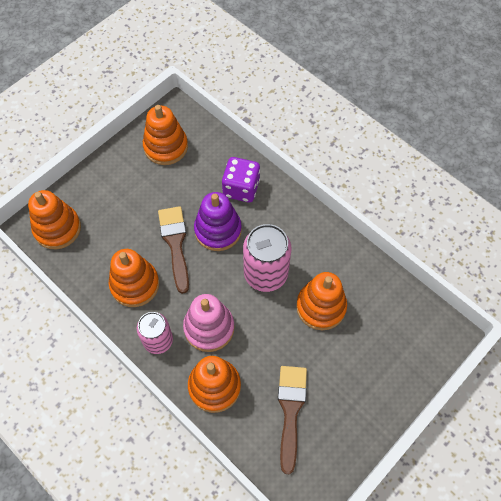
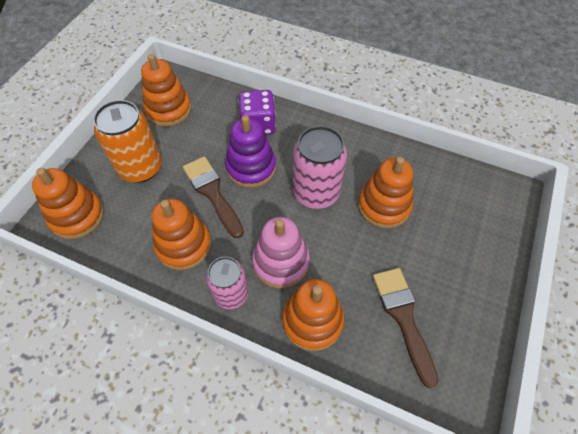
camera: 20 degrees left, 5 degrees down
(122, 199) = (140, 168): none -> orange can

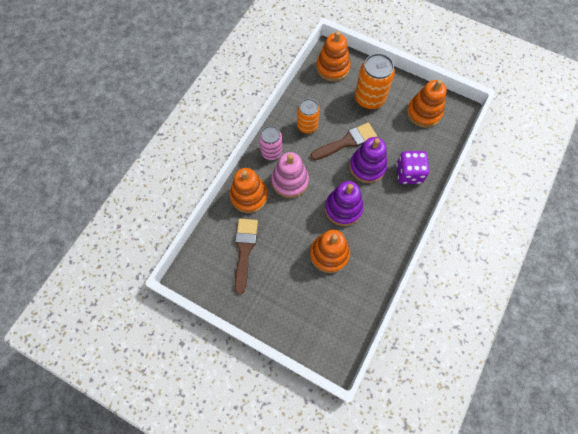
camera: 95 degrees right, 10 degrees up
(184, 245) = (307, 126): orange stacking toy -> orange can
(316, 193) = (343, 208): pink can -> purple stacking toy
(403, 317) = (244, 250): brown brush -> brown brush turned 75 degrees counterclockwise

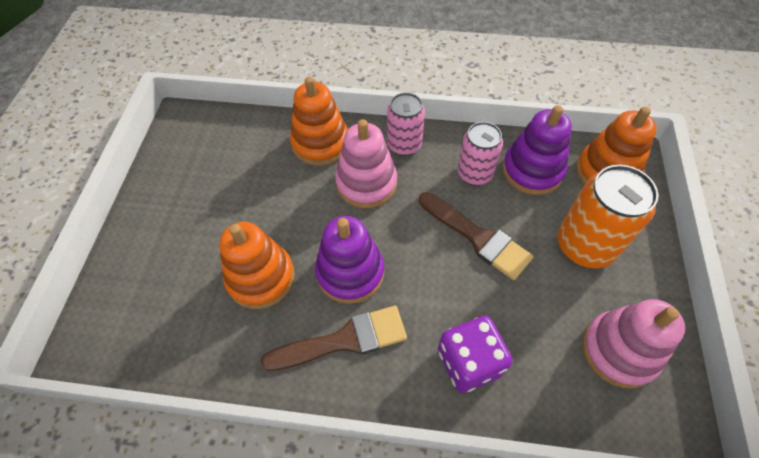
camera: 70 degrees right, 10 degrees down
(244, 250) = (234, 166): brown brush -> brown brush (344, 340)
(307, 126) = (474, 173): orange can -> pink can
(367, 167) = (446, 285): purple stacking toy -> purple stacking toy (532, 170)
(424, 113) = (619, 350): orange stacking toy -> pink stacking toy

